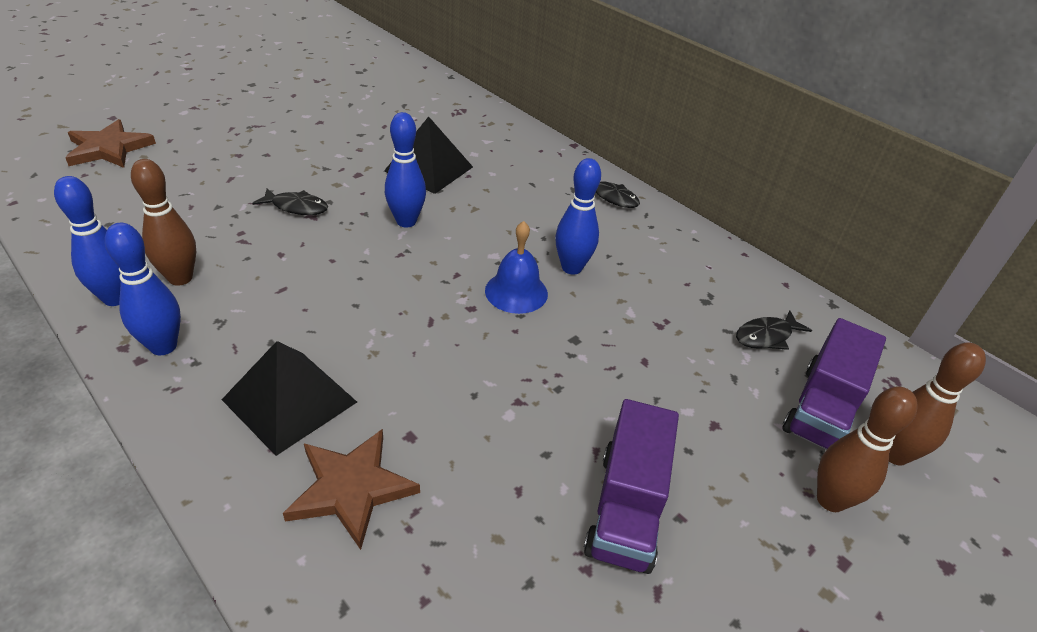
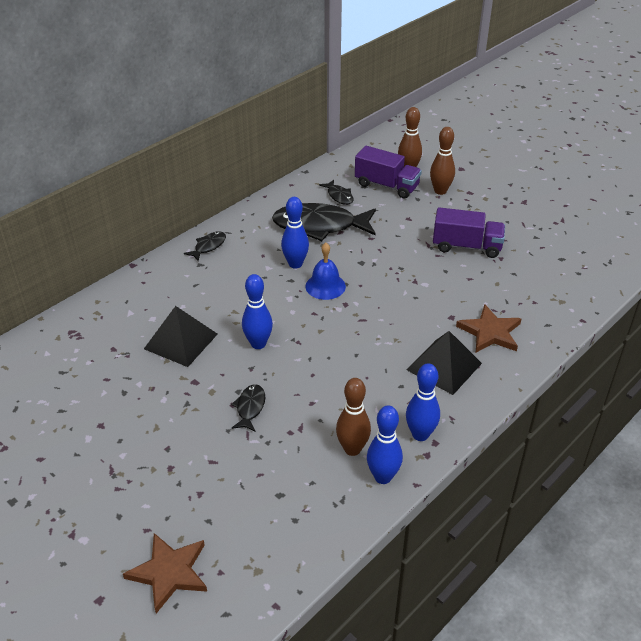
camera: 90 degrees left, 0 degrees up
(672, 303) = (319, 226): none -> black fish

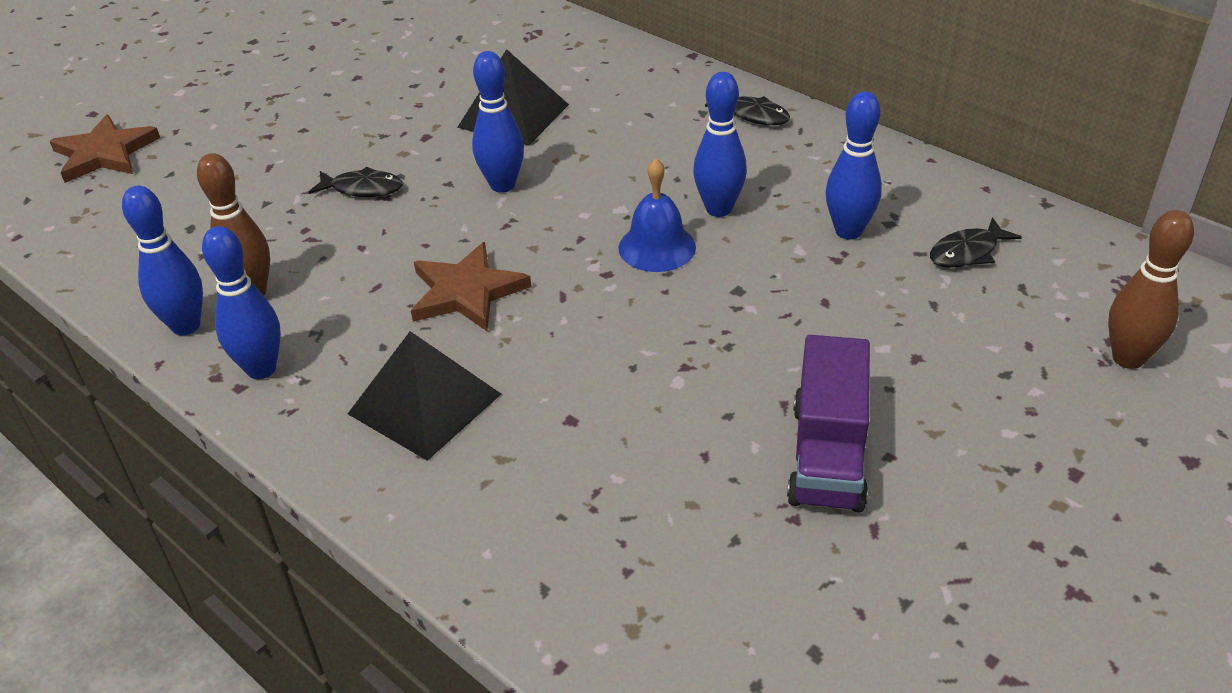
camera: 90 degrees right, 0 degrees up
(319, 226) = (848, 231): black fish -> blue bowling pin
(386, 186) = (1040, 322): purple truck -> none
(440, 191) = (1056, 415): brown bowling pin -> none
(490, 332) = (520, 480): brown star -> brown star (467, 292)

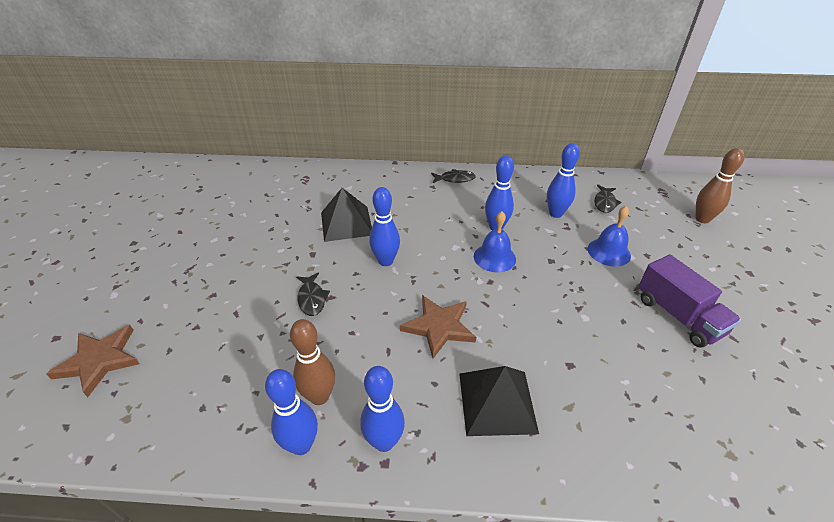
camera: 40 degrees left, 0 degrees up
(363, 189) = (312, 299): black fish -> black fish turned 105 degrees clockwise
(853, 322) = (609, 252): none -> blue bell

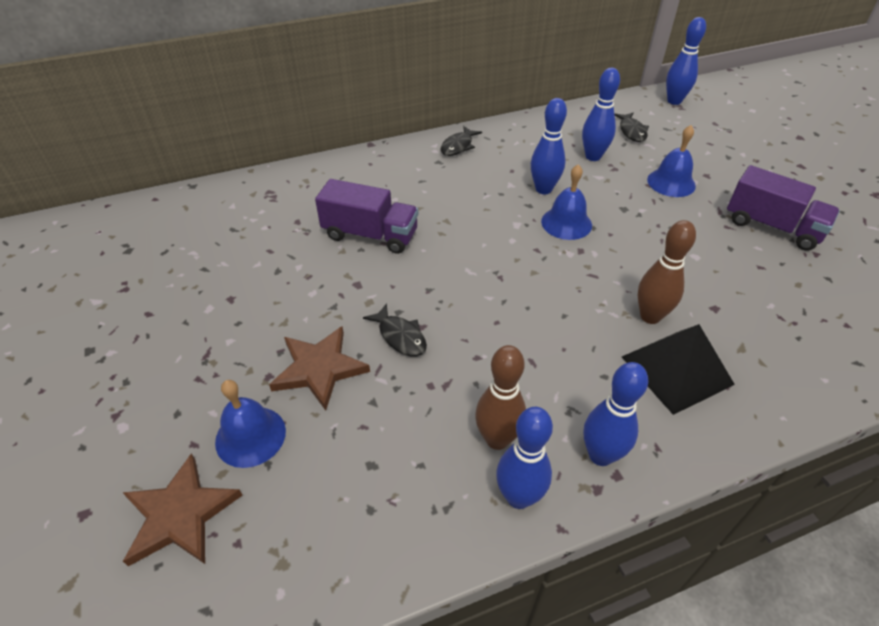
camera: 25 degrees left, 5 degrees up
(173, 328) = (250, 436): none -> blue bell
(346, 223) = (370, 235): black pyramid -> purple truck
(386, 261) = (452, 265): blue bowling pin -> blue bowling pin (674, 101)
(439, 327) = (565, 316): brown star -> brown star (319, 368)
(455, 179) = (458, 146): black fish -> black fish turned 150 degrees clockwise
(702, 219) = (729, 124): brown bowling pin -> brown bowling pin (650, 316)

